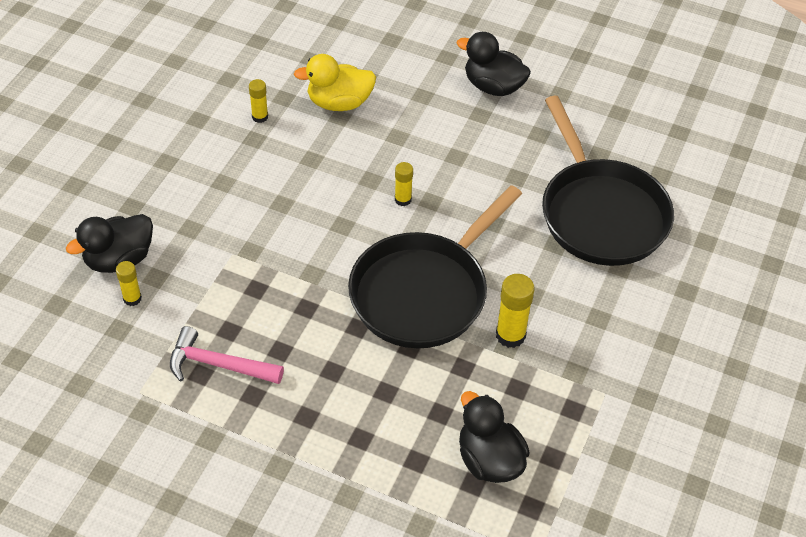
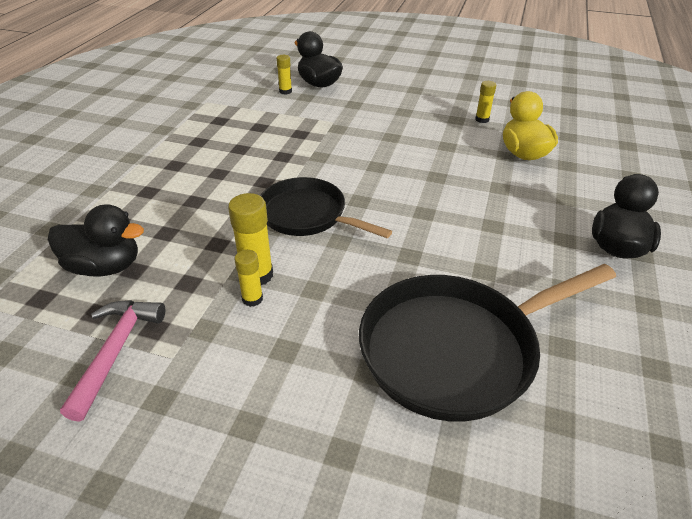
camera: 85 degrees right, 10 degrees down
(218, 365) = (227, 126): pink hammer -> pink hammer (116, 351)
(403, 199) = (419, 196): yellow glue stick -> yellow glue stick (252, 299)
(424, 292) = (307, 215): black pan -> black pan, size x0.65
(489, 460) = (105, 267): black duck -> black duck turned 45 degrees clockwise

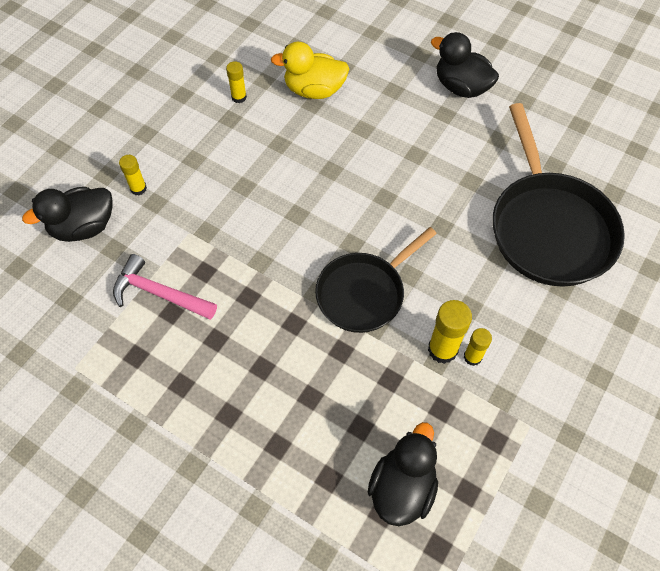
camera: 75 degrees left, 20 degrees up
(116, 351) = (517, 472): pink hammer -> pink hammer (159, 293)
(285, 91) = (87, 269): yellow glue stick -> yellow glue stick (138, 188)

